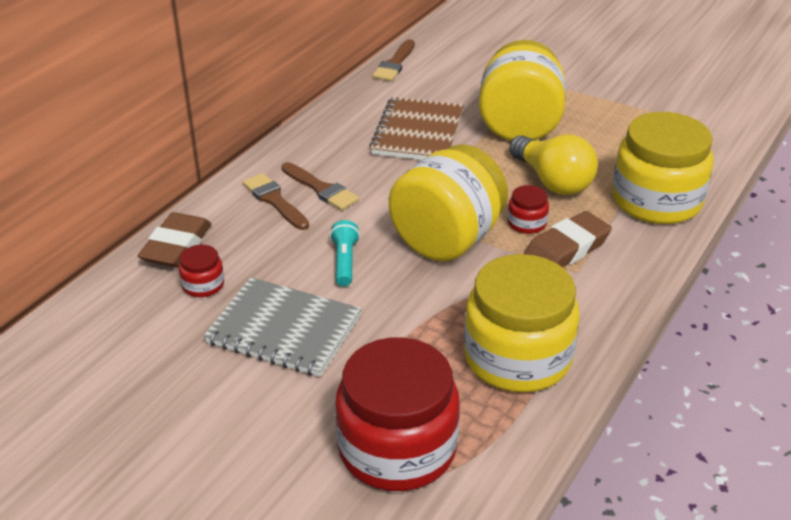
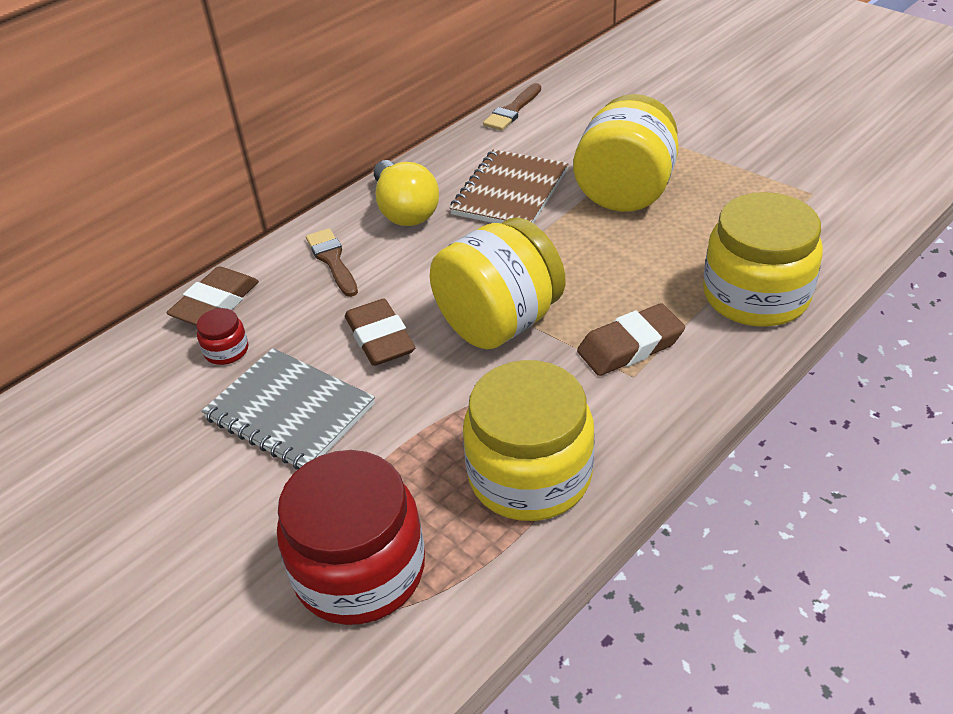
camera: 15 degrees right, 5 degrees up
(321, 189) = (385, 250): brown brush -> none
(344, 262) = (380, 338): turquoise flashlight -> brown eraser
(527, 223) = (595, 310): red jar -> none
(553, 181) = (641, 262): yellow light bulb -> yellow light bulb (405, 210)

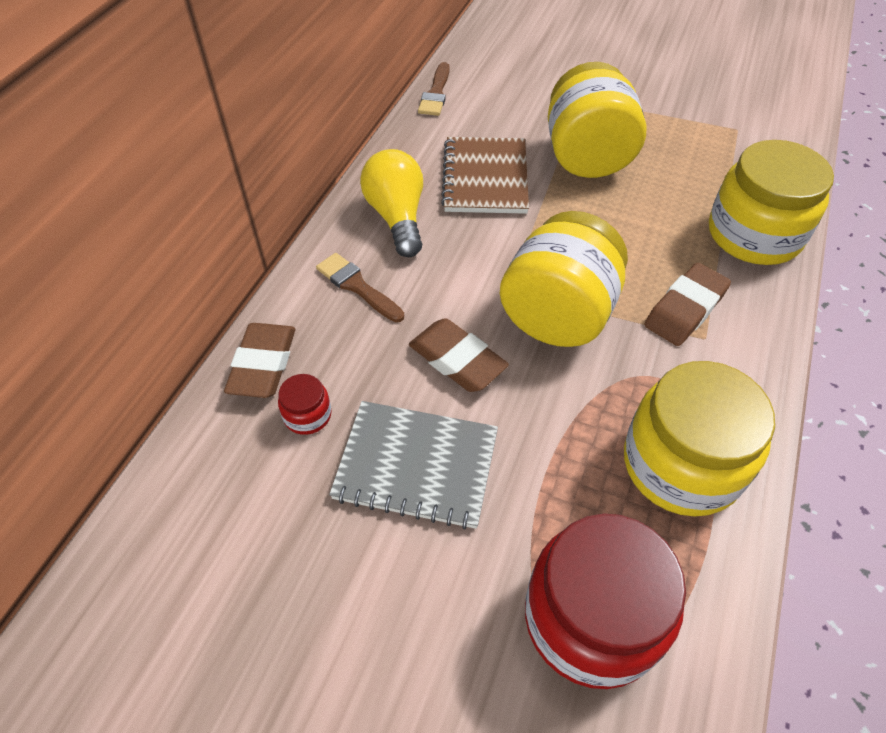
camera: 25 degrees left, 10 degrees up
(405, 210) = (397, 217): yellow light bulb -> yellow light bulb turned 150 degrees counterclockwise

